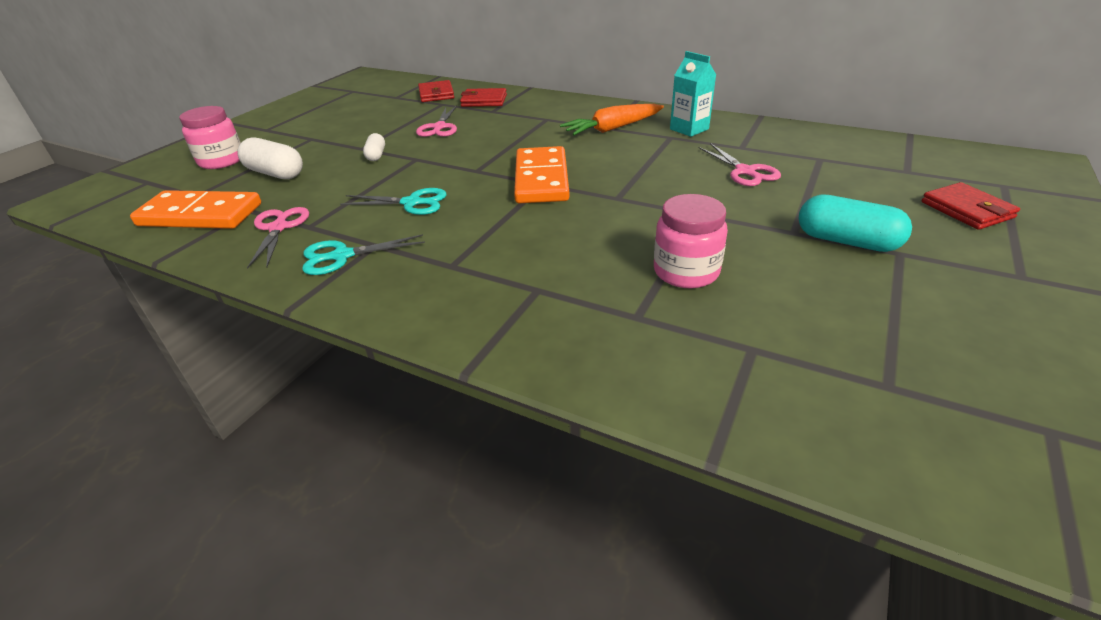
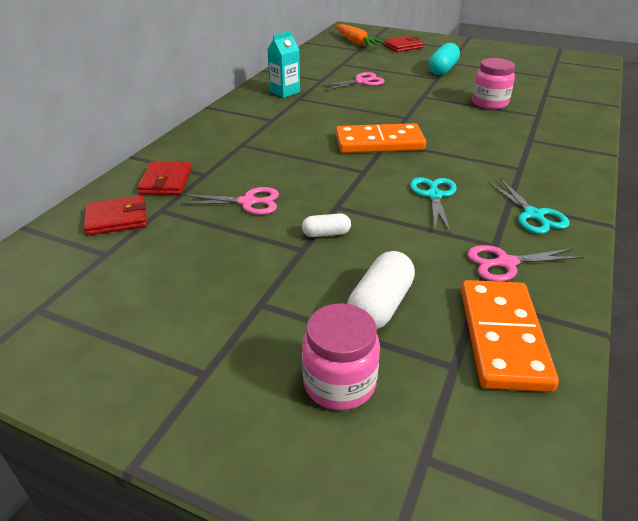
camera: 95 degrees left, 0 degrees up
(612, 128) = (276, 117): orange carrot -> orange carrot (356, 42)

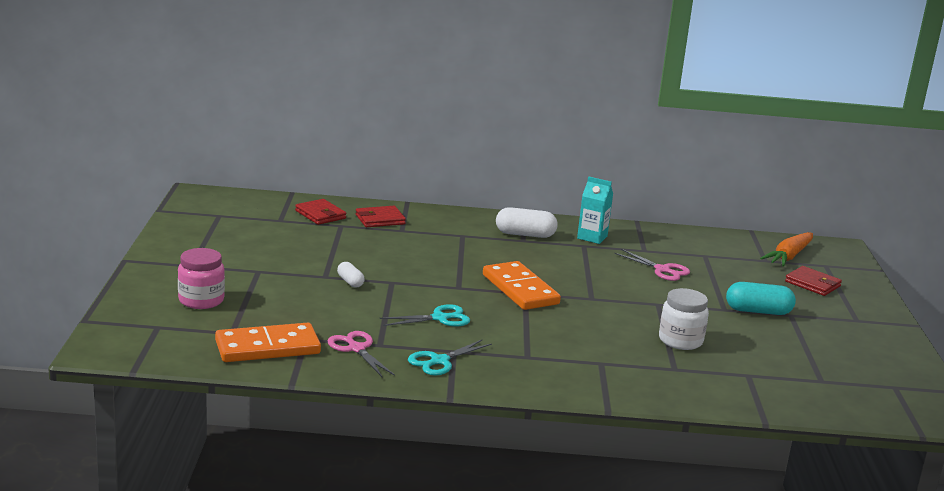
camera: 65 degrees right, 15 degrees down
(247, 202) = (373, 250): pink scissors -> none
(380, 305) = (278, 306): white capsule -> white capsule (525, 234)
(489, 103) = (680, 341): pink jar -> white jar

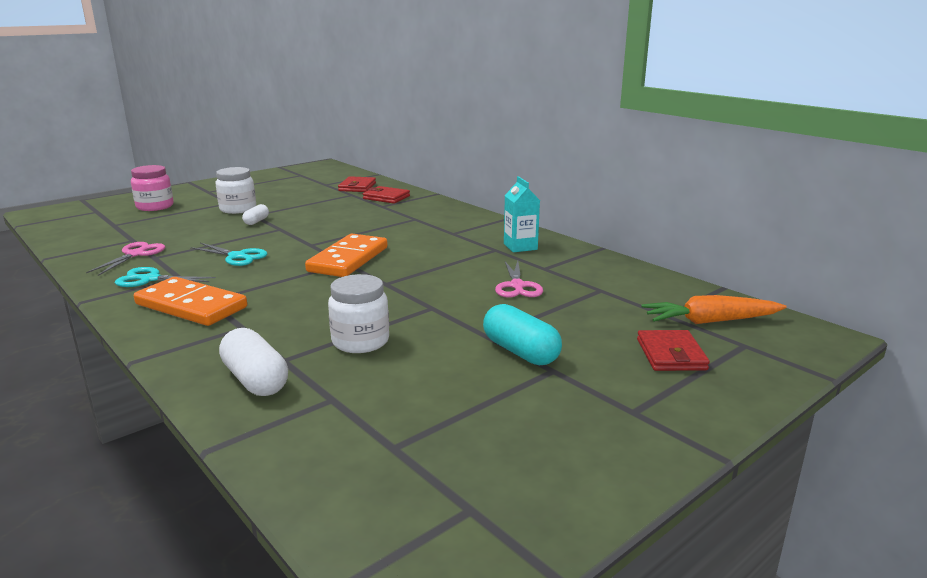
camera: 50 degrees right, 0 degrees up
(267, 347) = (101, 237): orange domino -> orange domino (191, 306)
(291, 275) = (238, 209): none -> white jar
(525, 234) = (465, 230): white capsule -> white capsule (255, 380)

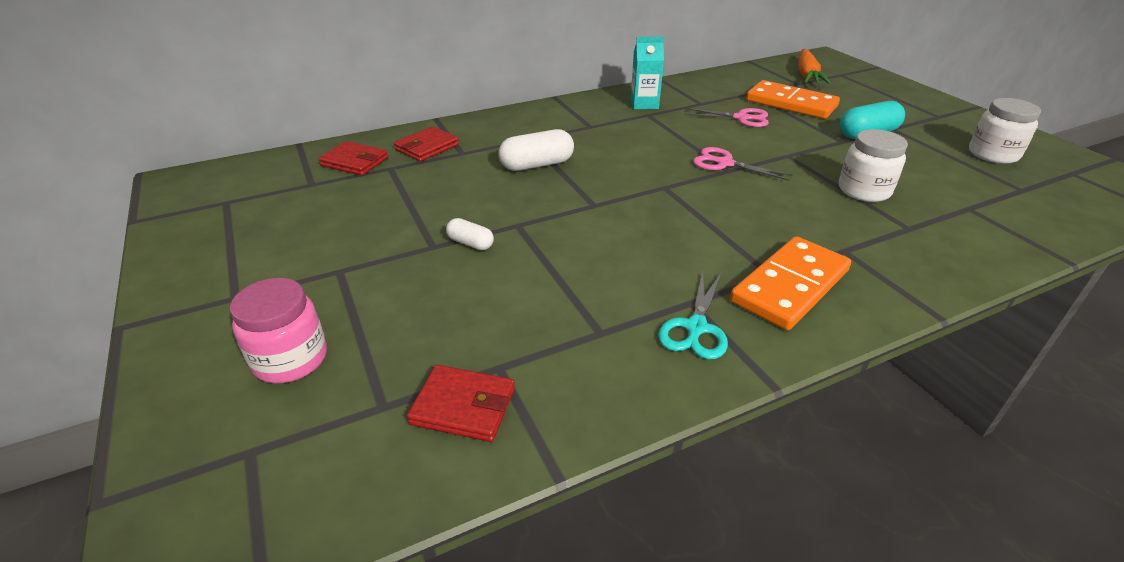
camera: 75 degrees left, 15 degrees up
(135, 254) = (580, 354): pink scissors -> pink scissors (725, 163)
(237, 256) = (622, 257): turquoise scissors -> none
(238, 209) = (389, 261): white jar -> white jar (993, 154)
(255, 380) = (952, 242): white capsule -> white capsule (537, 165)
(348, 259) = (655, 184): orange domino -> orange domino (791, 103)
(671, 354) = (859, 94): red wallet -> red wallet (463, 406)

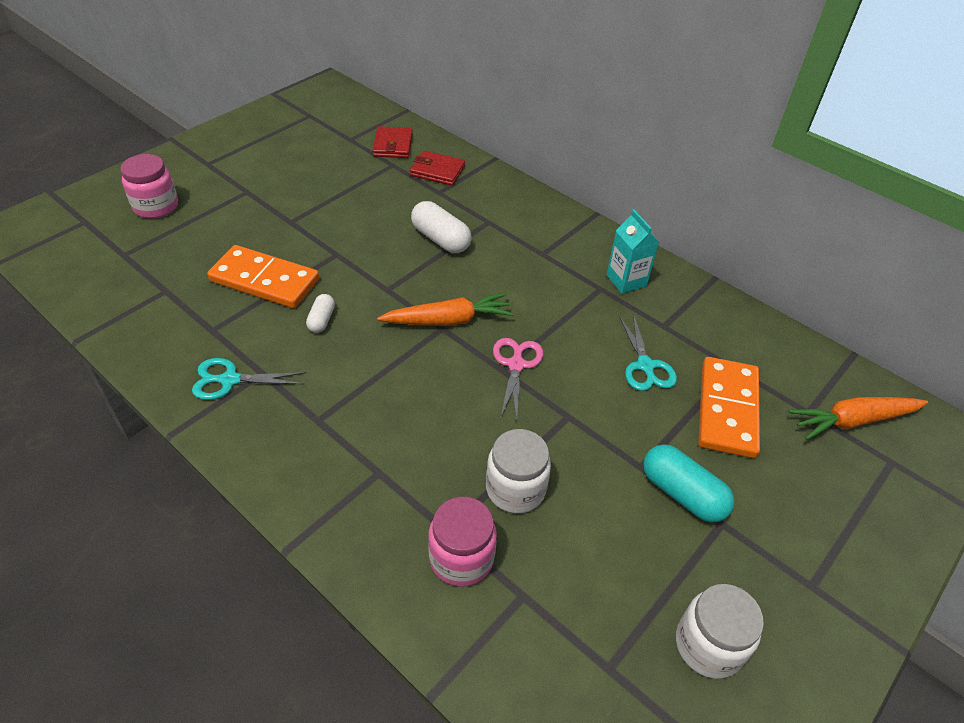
camera: 65 degrees right, 10 degrees up
(463, 406) = (128, 286): red wallet -> none
(470, 243) = (301, 238): white capsule -> white capsule (321, 320)
(656, 182) = (448, 320): none -> orange carrot
(741, 118) = (645, 366): pink scissors -> turquoise scissors
(789, 286) = (303, 433): orange domino -> orange domino (265, 280)
(938, 227) = (461, 558): none -> pink jar

